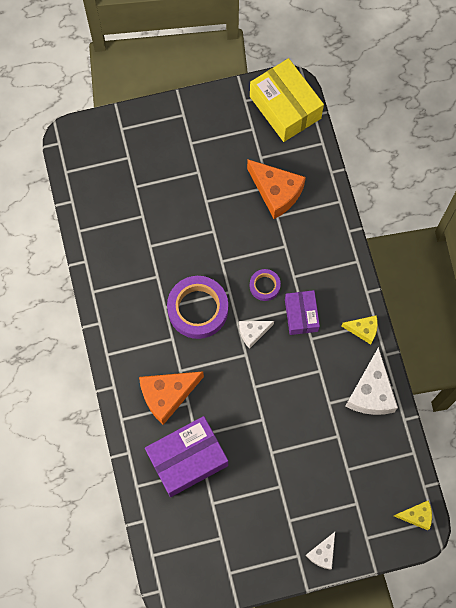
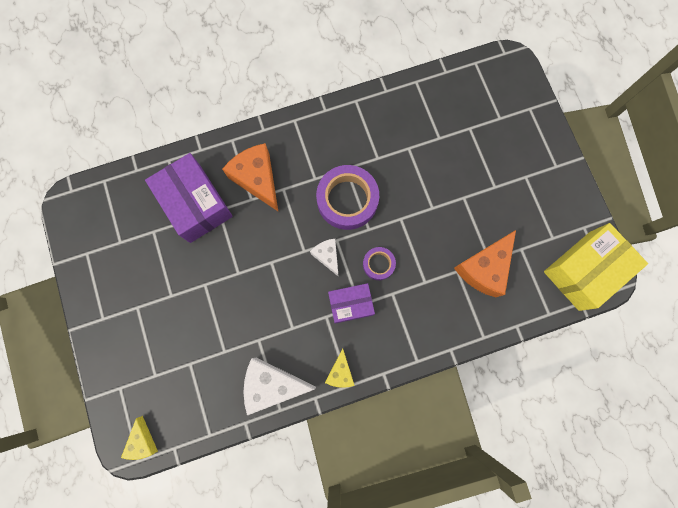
camera: 85 degrees right, 5 degrees up
(322, 553) = (104, 343): white cheese -> none

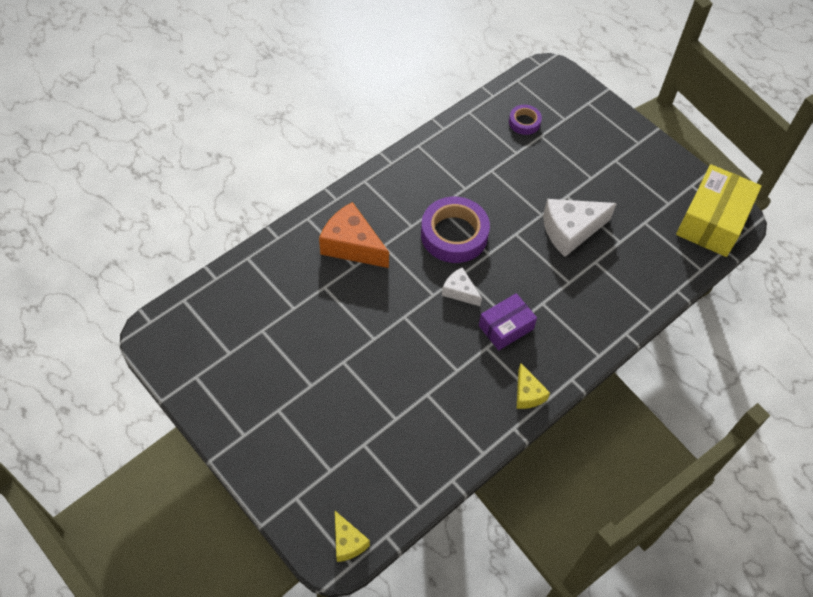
camera: 25 degrees left, 20 degrees down
(195, 204) = (296, 289): purple box -> none
(272, 384) = (463, 432): white cheese -> white cheese (570, 231)
(378, 264) = (515, 281): purple tape -> purple tape (524, 122)
(484, 268) = (619, 250): orange cheese -> none

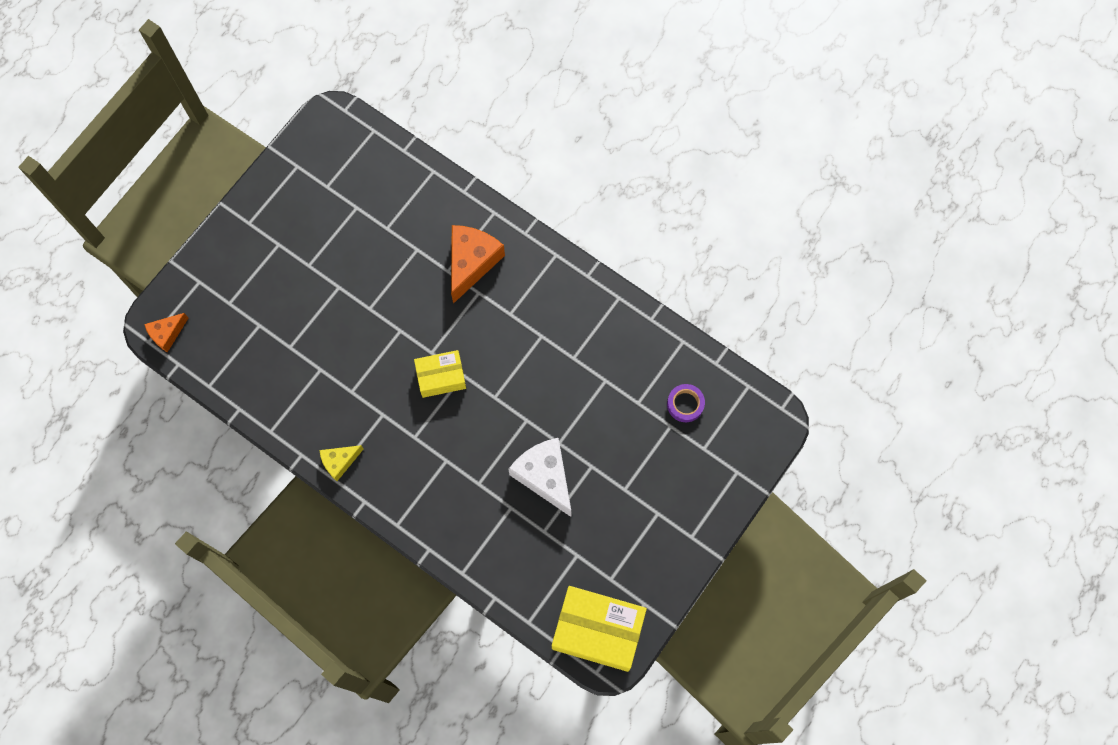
camera: 80 degrees right, 15 degrees up
(348, 542) = (167, 334): yellow cheese -> orange cheese
(454, 234) = (509, 358): purple tape -> none
(459, 291) = (441, 377): white cheese -> yellow box
(506, 327) = (409, 429): purple box -> none

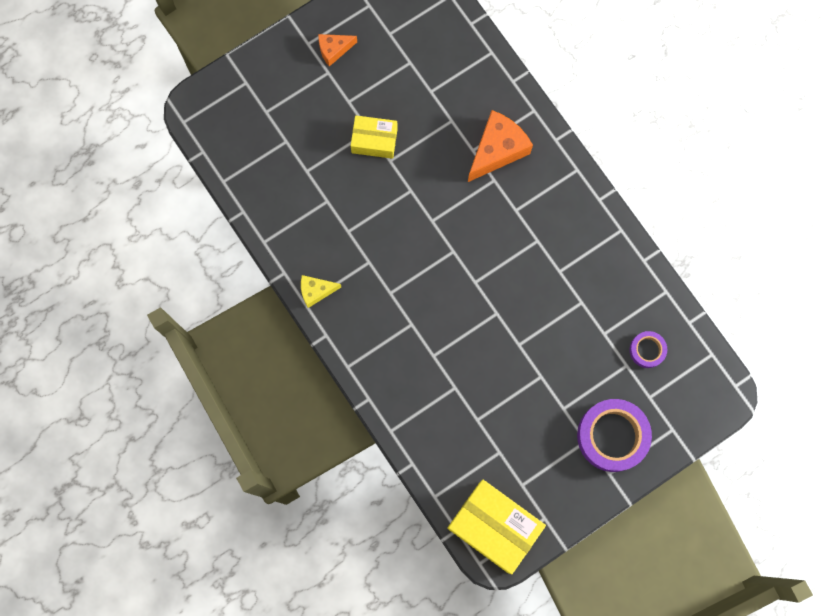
camera: 20 degrees right, 5 degrees up
(167, 334) = (202, 120): orange cheese -> orange cheese (334, 50)
(441, 377) = (433, 246): yellow box -> yellow box (374, 140)
(545, 476) = (495, 370): white cheese -> none
(681, 499) = (612, 436): none -> purple tape

